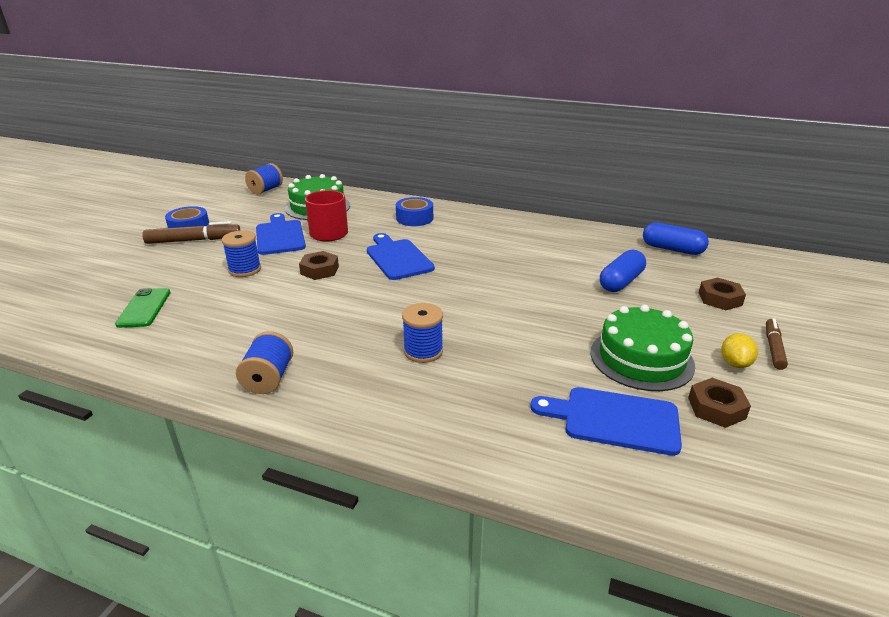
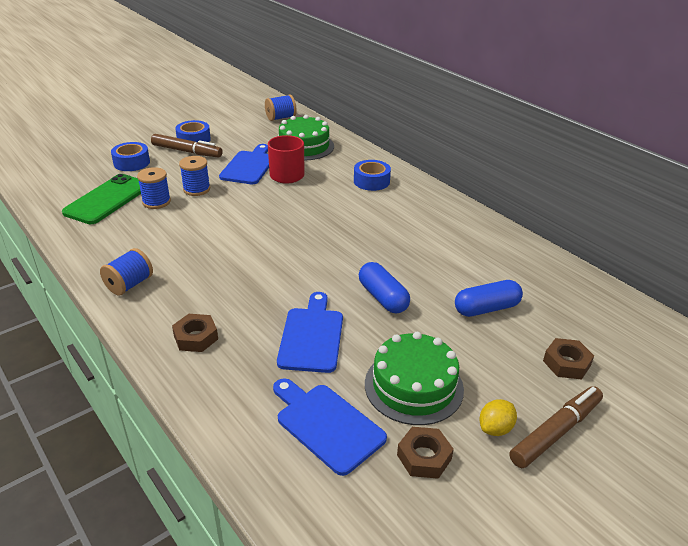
camera: 30 degrees right, 5 degrees up
(135, 266) = (132, 162): none -> blue tape
(144, 308) = (107, 199): green phone -> green phone, size x1.62
(319, 270) = (247, 207): brown nut -> brown nut (196, 337)
(398, 258) = (317, 216): blue cutting board -> blue cutting board (312, 336)
(423, 351) = (249, 306): blue spool -> blue spool (156, 202)
(672, 249) = (585, 294): blue capsule -> blue capsule (383, 297)
(773, 348) = (555, 432): brown marker -> brown marker, size x1.57

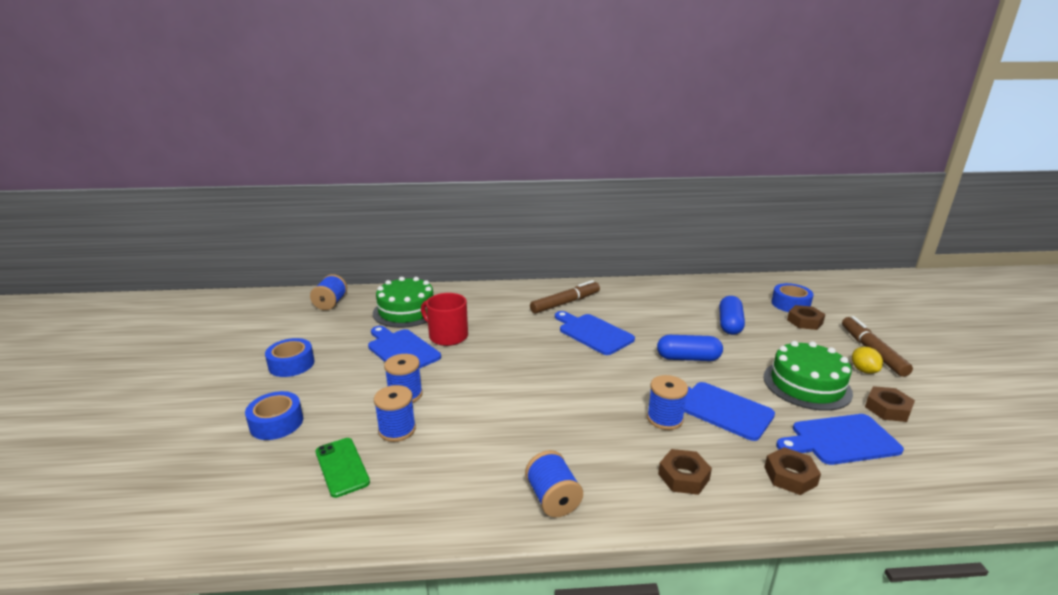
camera: 55 degrees left, 10 degrees down
(107, 199) = (342, 467): green phone -> green phone, size x0.62
(186, 151) = (311, 377): brown marker -> brown marker (565, 303)
(241, 398) = (790, 476): none -> brown nut
(267, 308) = (664, 419): none -> blue spool
(368, 235) = (593, 333): none -> blue cutting board
(371, 181) = (511, 303): blue tape -> blue tape (790, 304)

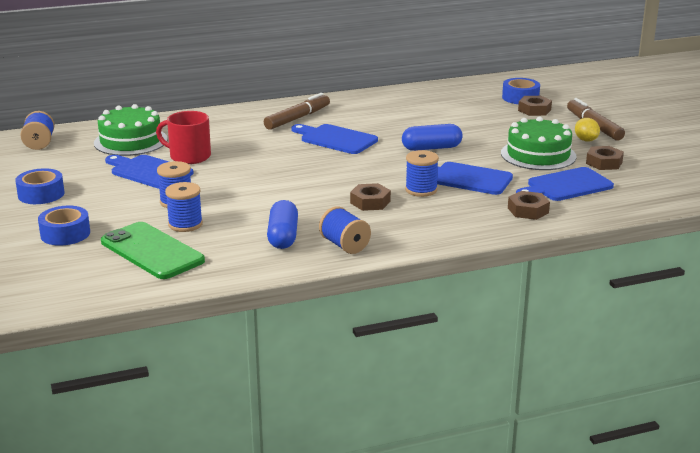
camera: 15 degrees left, 0 degrees up
(342, 467) = (152, 251): green phone -> green phone, size x1.62
(683, 477) = (445, 221): brown nut -> brown nut (370, 202)
(729, 324) = (465, 119): blue capsule -> blue capsule (283, 236)

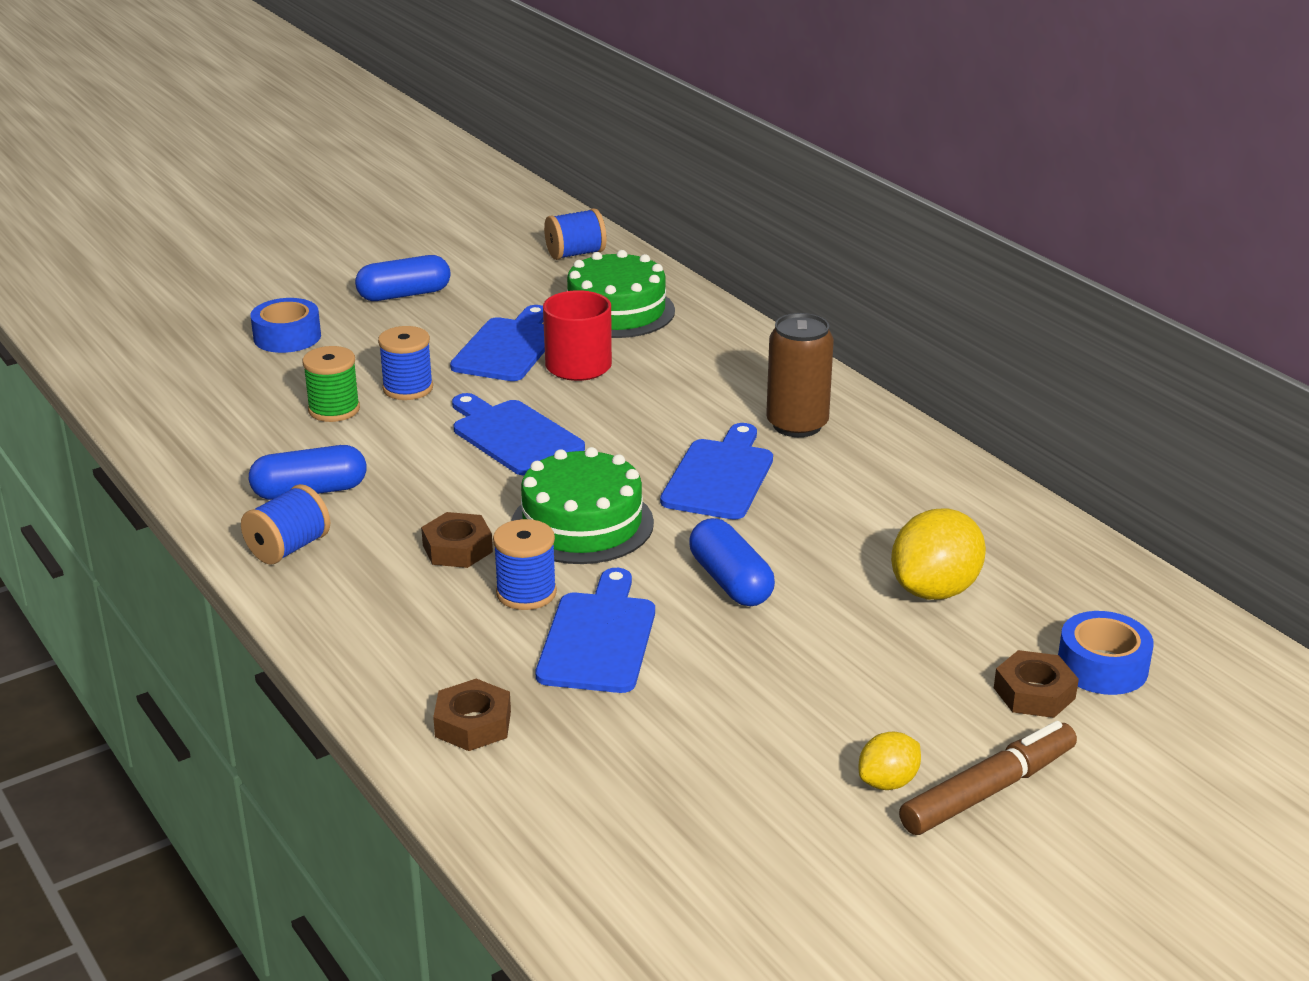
camera: 75 degrees right, 5 degrees up
(41, 194) = (404, 295): blue tape -> blue capsule
(152, 251) = (245, 403): green phone -> none
(185, 224) = (334, 410): blue spool -> green spool
(297, 118) = (797, 425): brown marker -> brown can
(456, 114) = (935, 590): none -> yellow lemon
(538, 155) = (762, 717): green cake -> green cake (582, 523)
(566, 186) = (610, 766): blue cutting board -> blue cutting board (514, 436)
(604, 163) = (762, 816): brown nut -> none

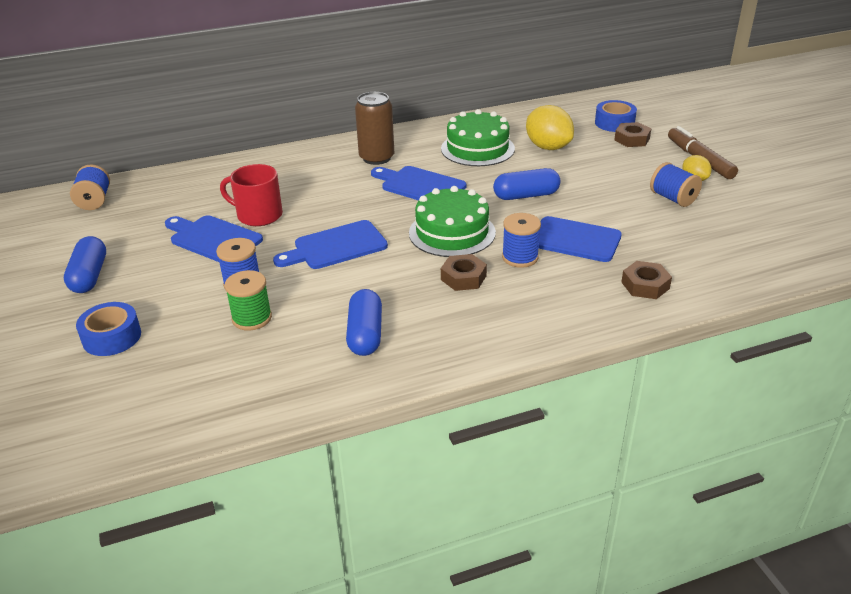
camera: 75 degrees left, 5 degrees up
(289, 548) = (438, 346): blue spool -> blue spool (673, 198)
(616, 311) = (195, 195): green cake -> green cake (477, 148)

